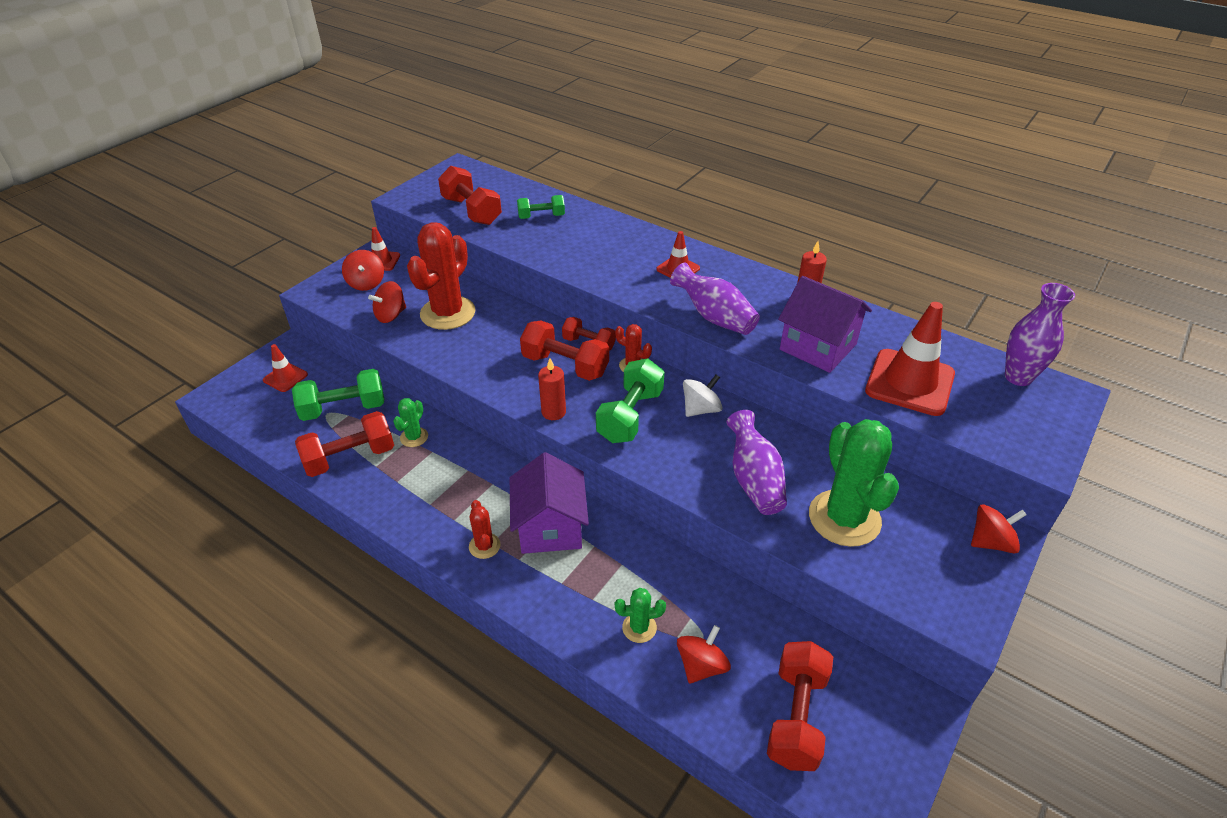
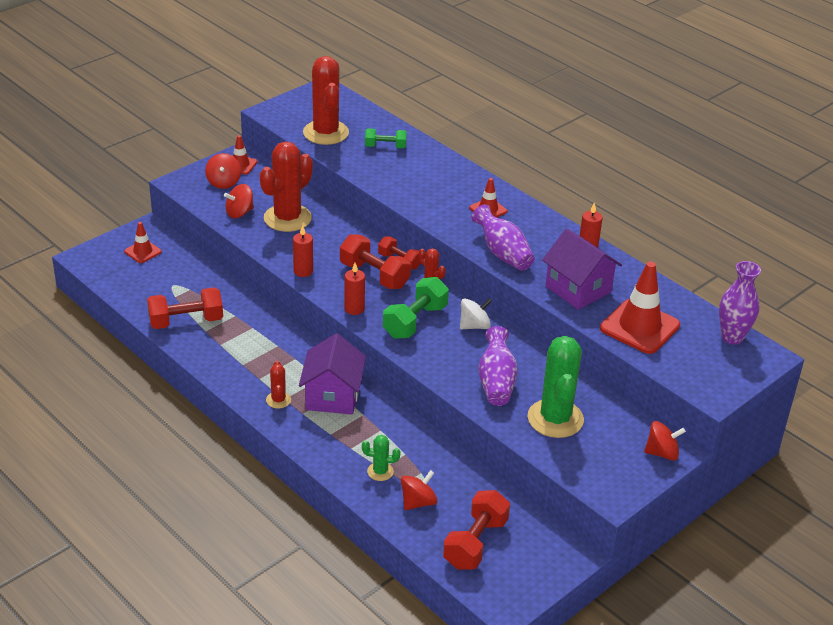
camera: 10 degrees right, 5 degrees down
(344, 409) = (187, 284): green dumbbell -> none
(414, 437) = (240, 314): green cactus -> none
(471, 211) = (326, 133): red dumbbell -> red cactus
(481, 374) = (303, 271): none -> red candle

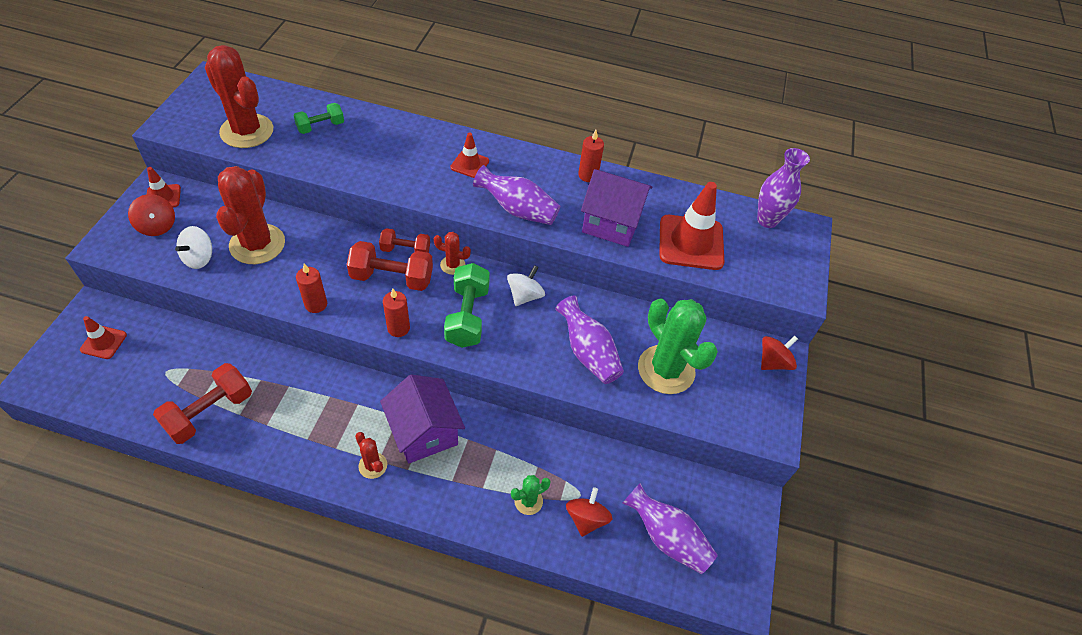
camera: 35 degrees left, 15 degrees up
(239, 213) = (199, 258): red spinning top -> white spinning top
(475, 543) = (667, 537): red dumbbell -> purple vase

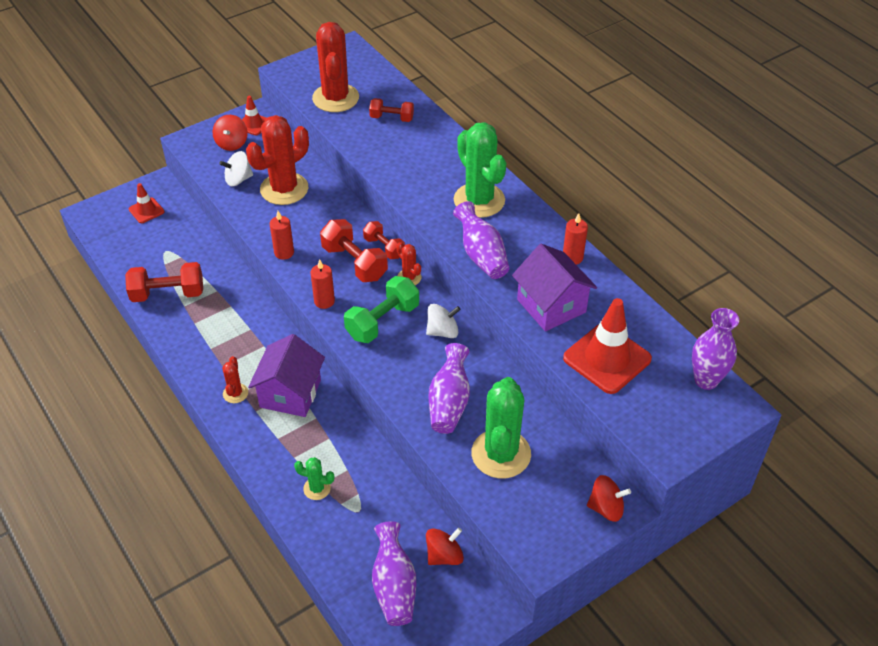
camera: 45 degrees right, 5 degrees down
(320, 127) = (391, 118): green dumbbell -> red dumbbell
(469, 164) = (479, 200): red traffic cone -> green cactus
(586, 518) = (347, 529): red spinning top -> red spinning top (444, 555)

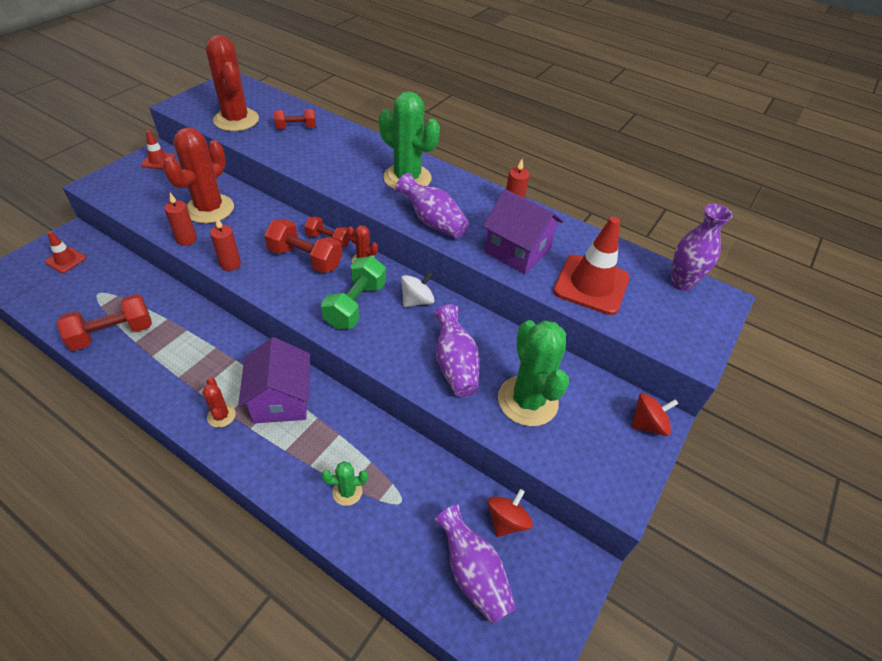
camera: 25 degrees left, 0 degrees up
(232, 143) = (141, 180): red spinning top -> none
(238, 179) = (159, 209): white spinning top -> none
(324, 301) = (289, 300): red candle -> red candle (186, 239)

